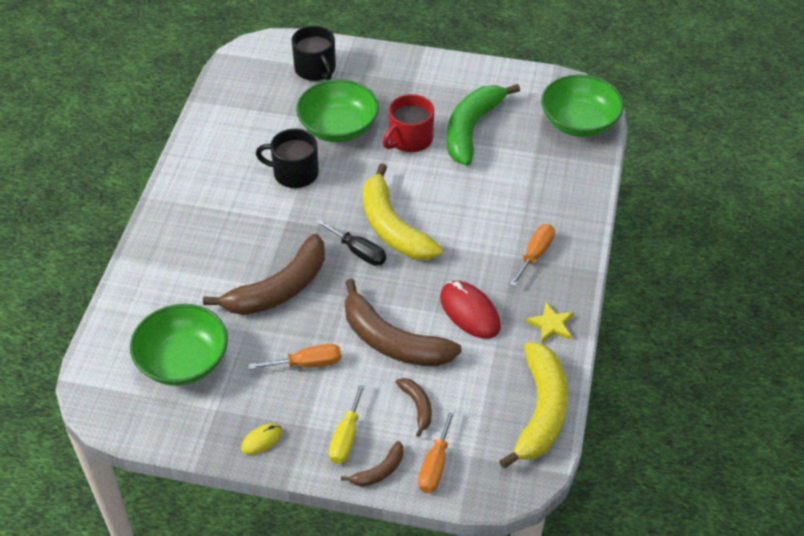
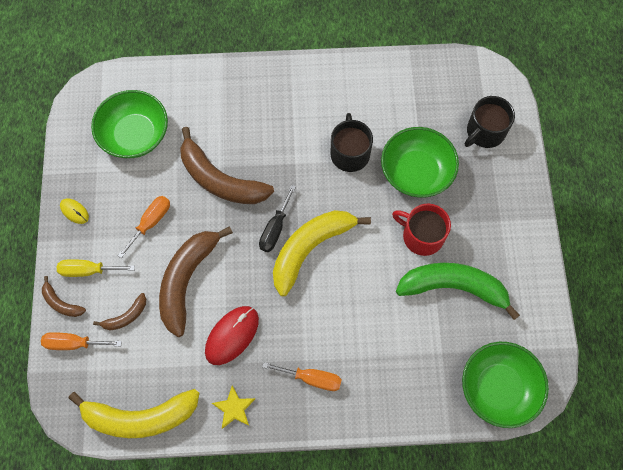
camera: 75 degrees right, 20 degrees up
(307, 364) = (151, 222): orange screwdriver -> orange screwdriver turned 120 degrees counterclockwise

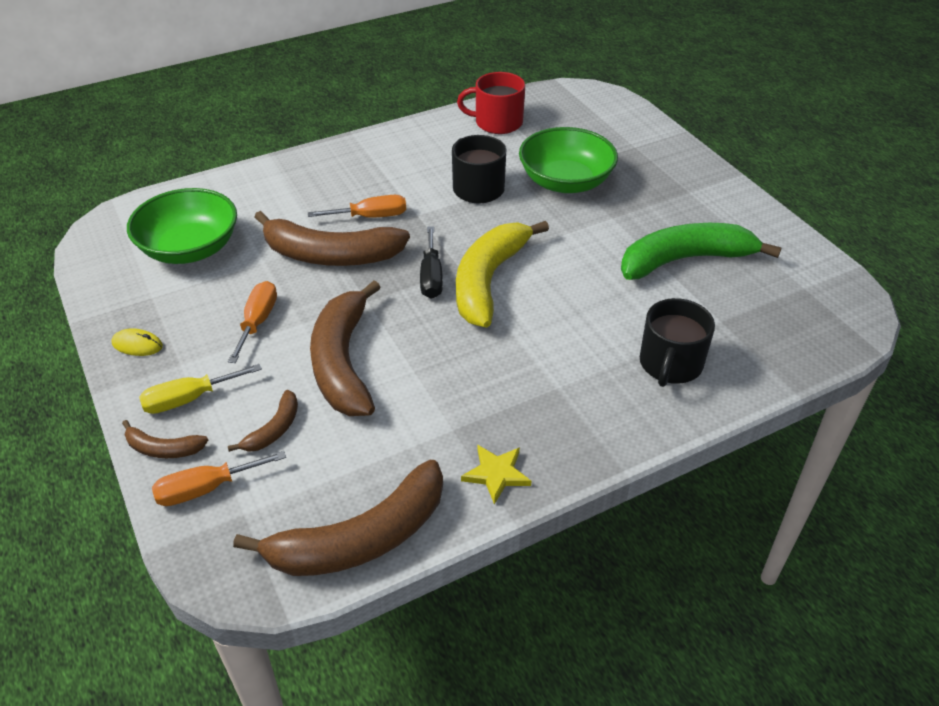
camera: 25 degrees left, 25 degrees down
(140, 417) = (360, 539): yellow banana -> brown banana
(232, 335) = (442, 397): red mouse -> none
(311, 378) = (580, 402): orange screwdriver -> orange screwdriver (370, 216)
(421, 236) = (613, 229): red mug -> red mug (497, 122)
(484, 132) = (614, 133): black mug -> black mug (670, 364)
(498, 388) = (812, 329): green bowl -> none

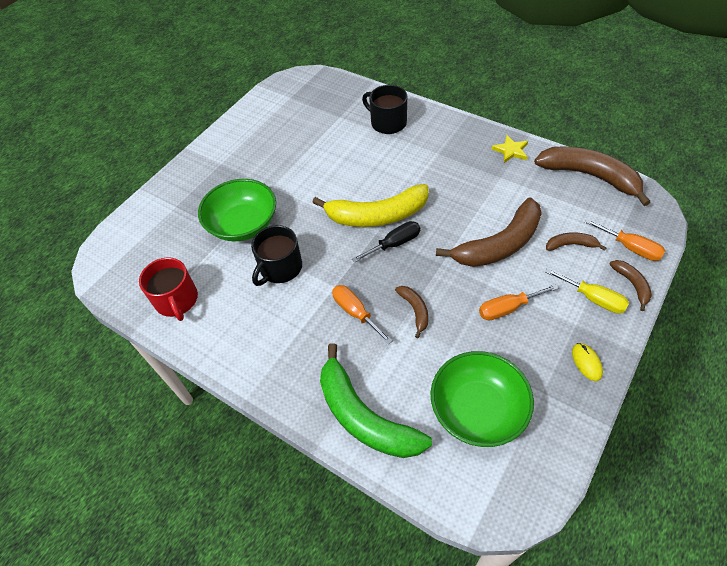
camera: 115 degrees left, 10 degrees up
(330, 255) = (415, 310): brown banana -> brown banana, size x0.47
(670, 364) = (387, 122): black mug -> black mug turned 135 degrees counterclockwise
(685, 260) = (295, 143): green banana -> green banana (364, 416)

